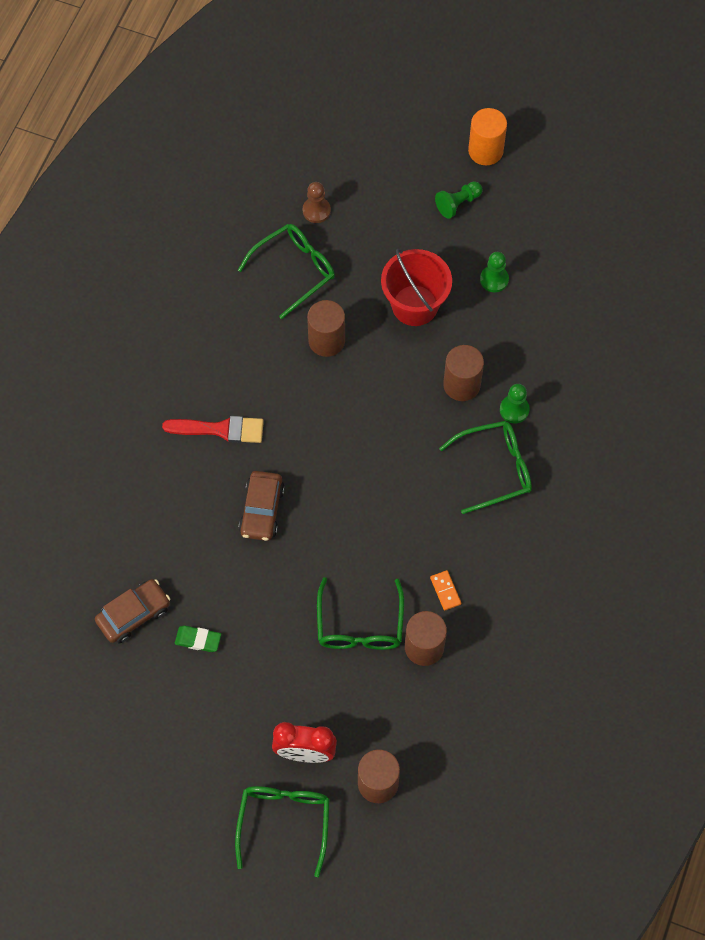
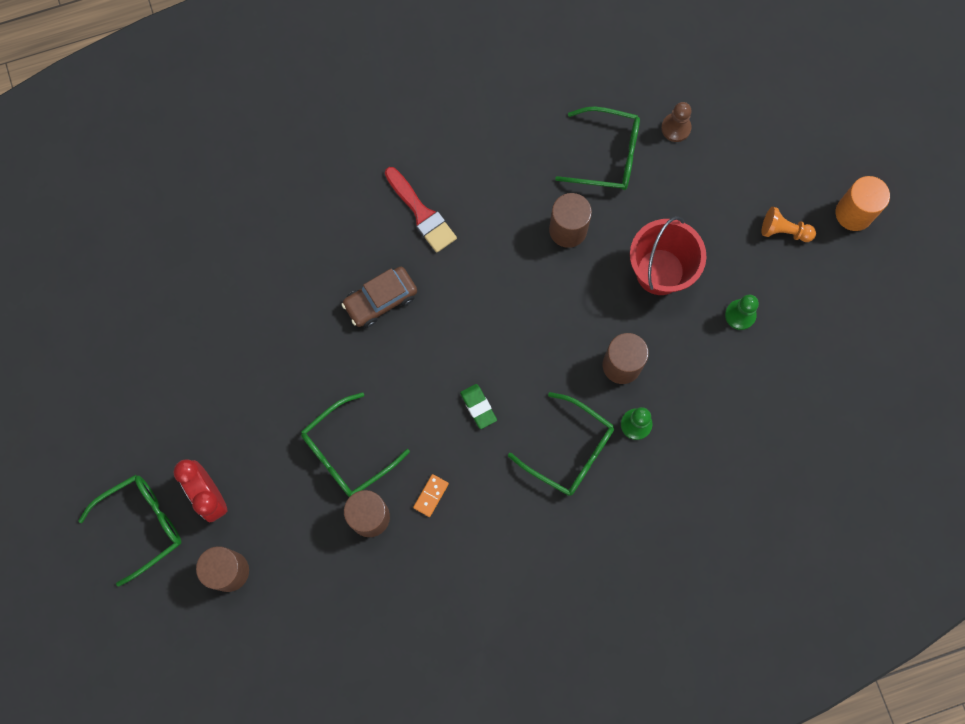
camera: 50 degrees right, 10 degrees up
(134, 614) = (217, 277): brown car -> none
(198, 640) = (235, 341): green eraser -> green eraser (478, 407)
(458, 203) = (784, 231): green pawn -> orange pawn

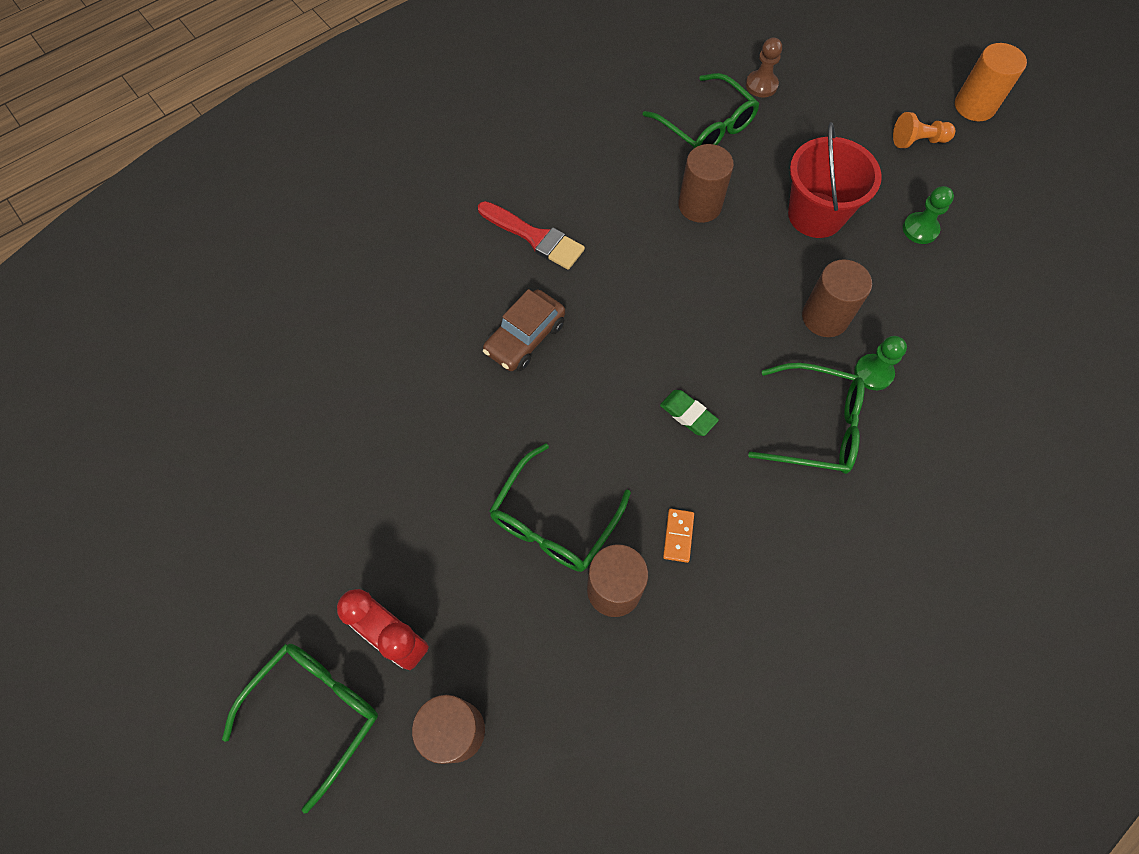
camera: 20 degrees left, 10 degrees down
(608, 155) = (707, 127): green glasses -> green glasses turned 60 degrees clockwise

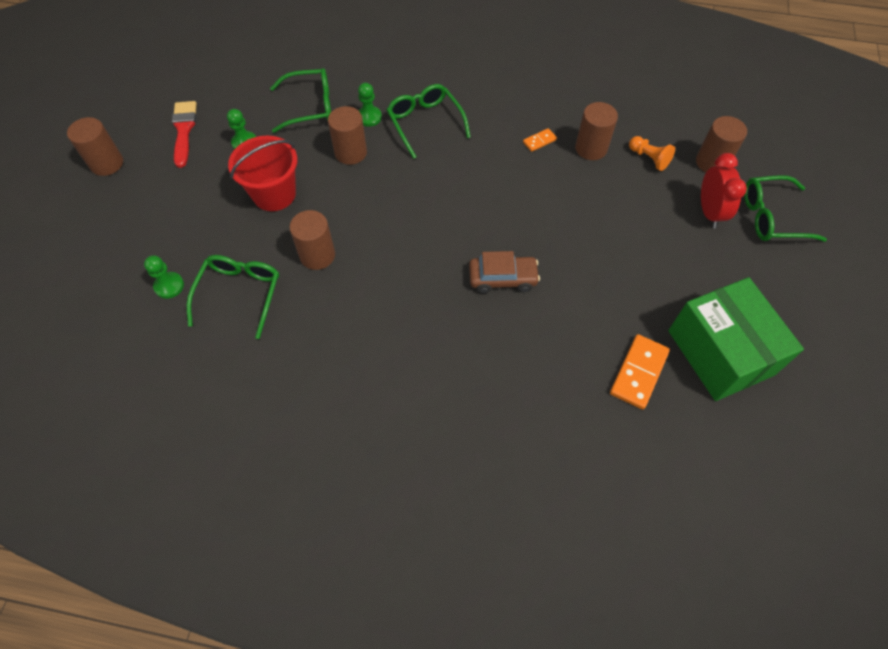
camera: 130 degrees left, 5 degrees down
(253, 462) = (720, 352): none -> green box
(316, 369) = (638, 372): none -> orange domino
(535, 237) = (426, 328): red brush -> red brush (184, 130)
(553, 522) = (588, 191): green glasses -> green glasses (311, 106)
(688, 414) = (471, 175): green eraser -> none
(761, 85) = (169, 286): brown pawn -> green pawn
(917, 141) = (164, 176): orange pawn -> orange pawn (649, 158)
(974, 106) = (107, 163): orange cylinder -> brown cylinder

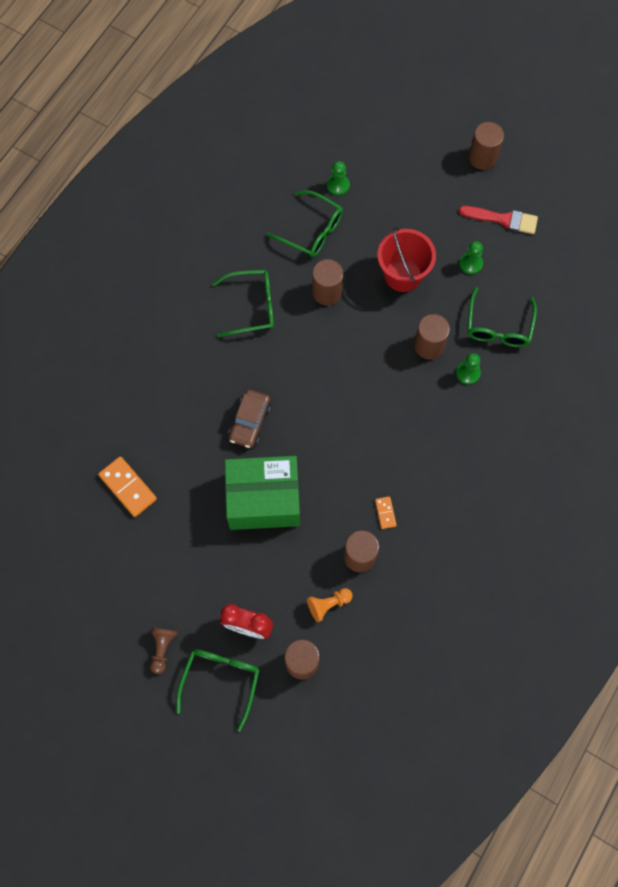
camera: 110 degrees right, 10 degrees up
(425, 122) = (444, 419): green glasses -> green glasses (252, 306)
(720, 352) = (117, 558): green box -> green box (263, 499)
(778, 275) = (162, 648): none -> brown pawn

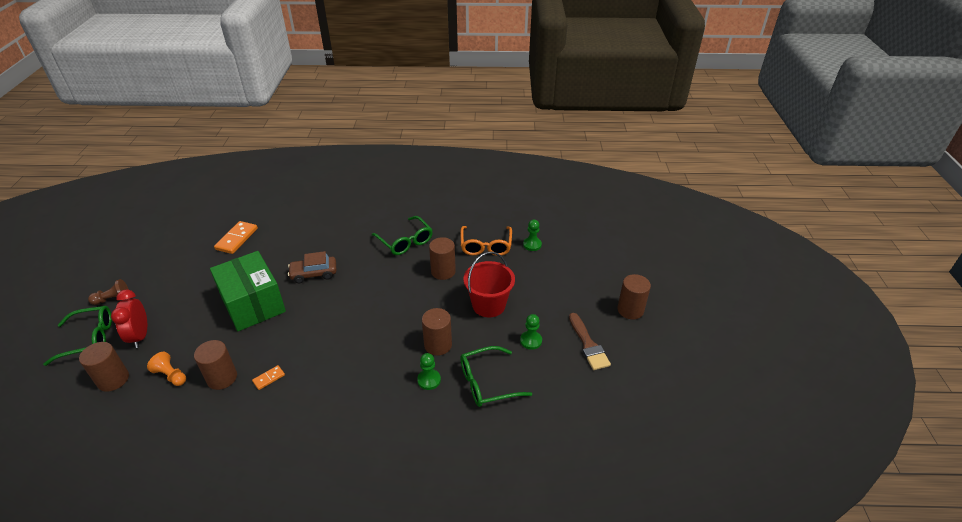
camera: 60 degrees right, 30 degrees down
(312, 231) = (486, 246): green glasses -> orange glasses
(503, 219) = (588, 345): red brush -> brown brush

